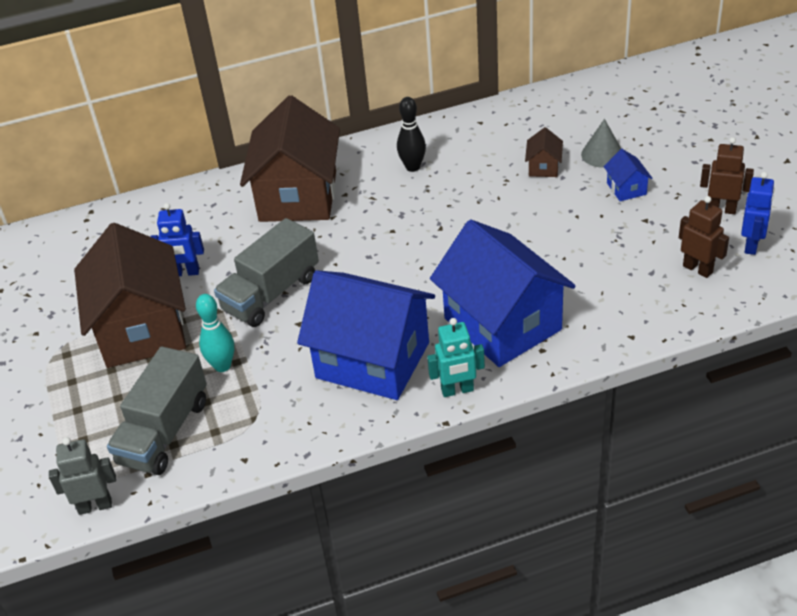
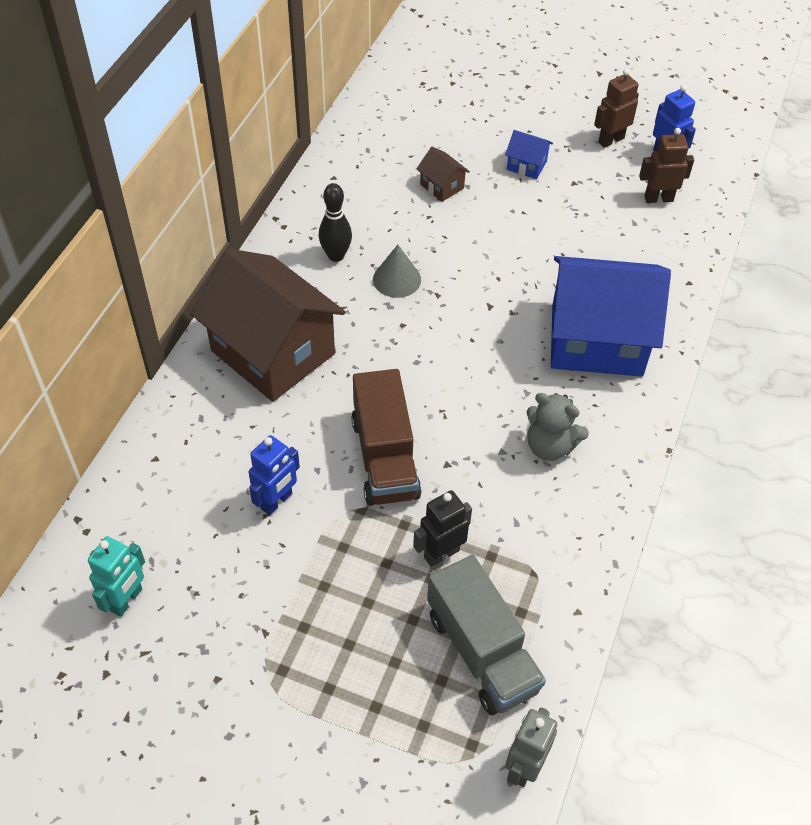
camera: 55 degrees left, 10 degrees up
(142, 329) = (318, 585): brown house -> none
(222, 366) = (441, 553): turquoise bowling pin -> black robot
(271, 293) = (385, 457): grey truck -> brown truck
(373, 360) = (550, 446): blue house -> grey teddy bear
(457, 390) = (641, 418): turquoise robot -> turquoise robot (127, 600)
(602, 154) = (470, 147): grey cone -> grey cone (397, 279)

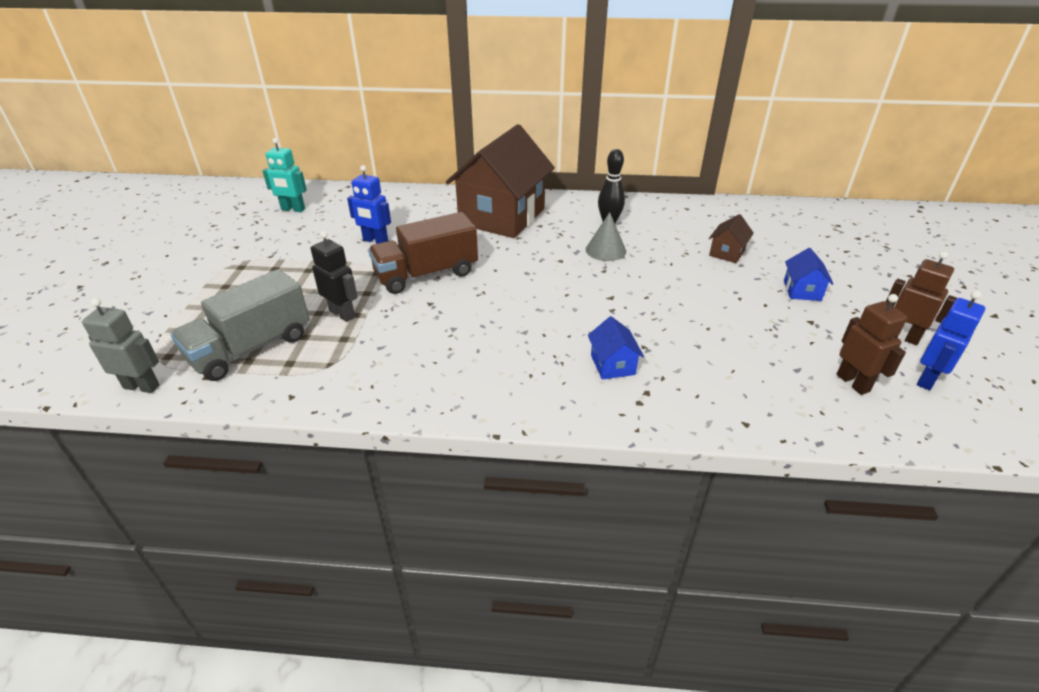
camera: 75 degrees right, 15 degrees down
(550, 446) = (469, 353): grey teddy bear -> none
(596, 340) = (612, 365): blue house -> blue house, size x0.40

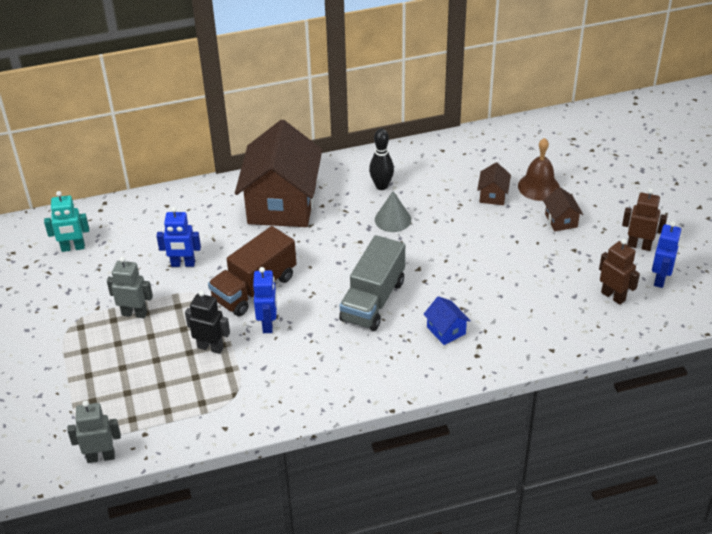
camera: 20 degrees left, 5 degrees up
(251, 348) = (160, 400): grey truck -> grey truck (373, 300)
(298, 268) = (134, 313): none -> grey robot
(416, 308) = (268, 324): none -> blue robot
(784, 256) = (538, 187): none -> brown bell
(802, 290) = (561, 220): blue house -> brown house

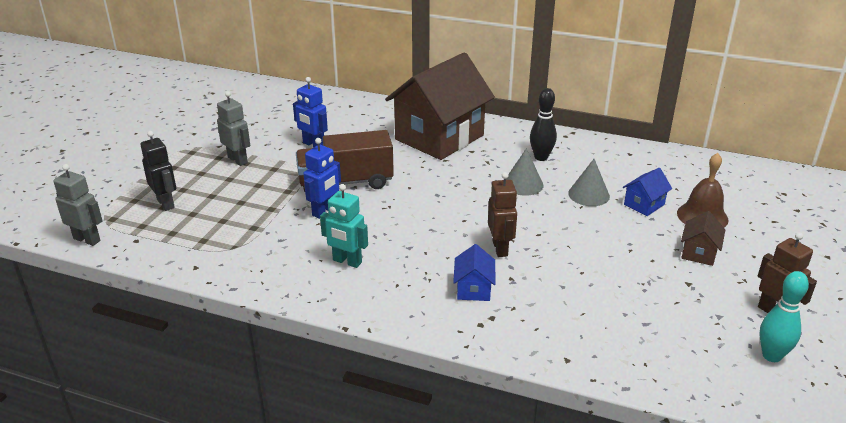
camera: 35 degrees right, 10 degrees down
(73, 248) = (253, 105): turquoise robot -> turquoise robot (347, 261)
(210, 347) = (260, 206): black robot -> black robot (166, 203)
(373, 300) = (433, 234): grey truck -> none
(448, 205) = (589, 194): none -> grey cone
(493, 195) = (644, 204): brown house -> blue house
(613, 296) = (693, 345): brown robot -> brown robot (500, 248)
(660, 279) = (771, 356): blue robot -> turquoise bowling pin

